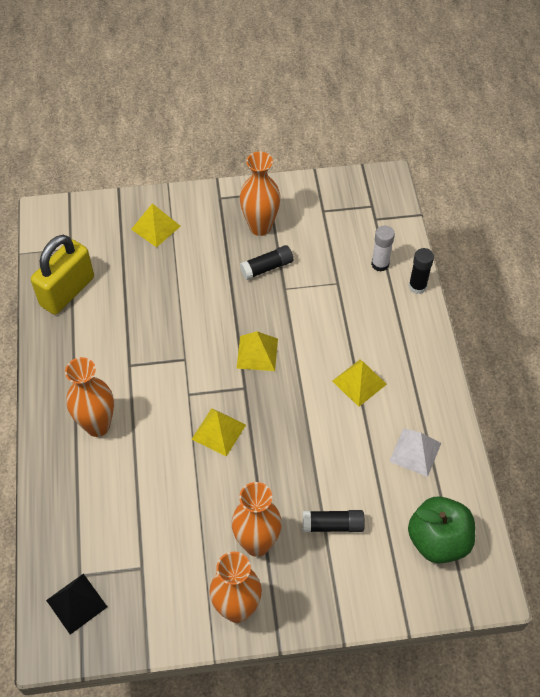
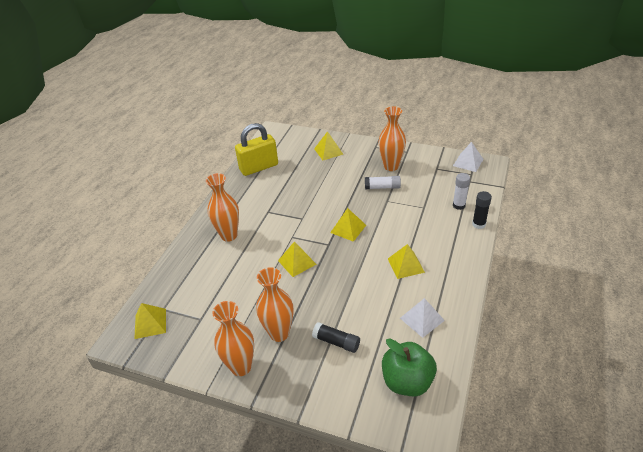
camera: 30 degrees right, 15 degrees down
(76, 603) = (150, 323): black pyramid -> yellow pyramid
(267, 267) = (382, 187): black glue stick -> white glue stick
(359, 186) = (468, 162): none -> white pyramid

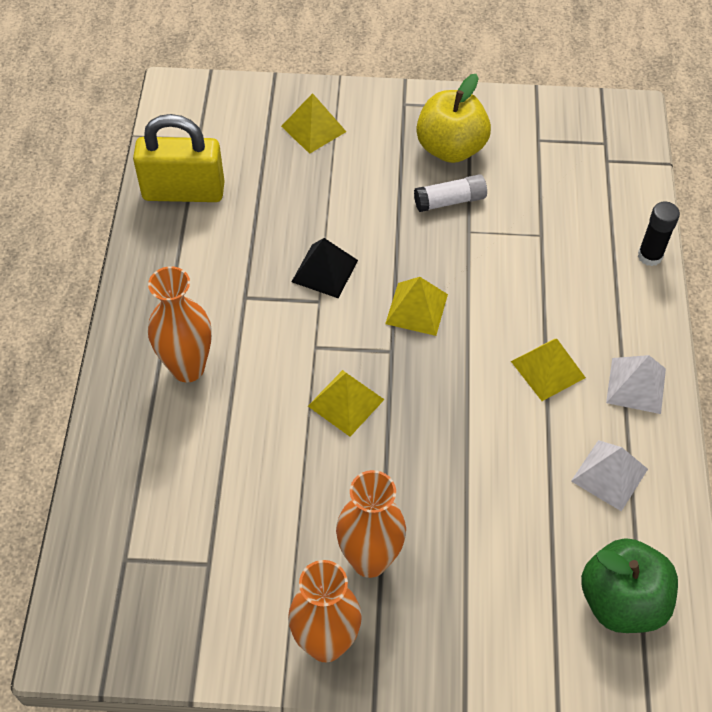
camera: 20 degrees left, 15 degrees up
(150, 323) = (113, 595): yellow pyramid -> none
(259, 167) = (183, 191): yellow padlock -> yellow padlock turned 45 degrees clockwise
(310, 207) = (324, 271): none -> black pyramid
(336, 342) = (478, 553): black glue stick -> none
(391, 166) = (450, 148): orange vase -> yellow apple
(459, 205) = (603, 219): white glue stick -> none
(468, 162) = (592, 116): white pyramid -> white pyramid (636, 385)

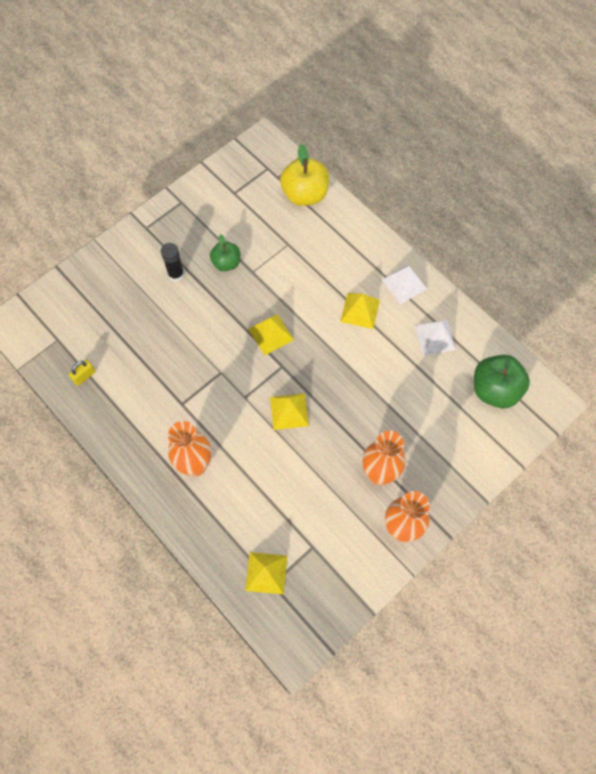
camera: 45 degrees left, 10 degrees up
(183, 191) = (84, 376): yellow padlock -> yellow padlock, size x0.41
(313, 128) = (114, 281): yellow pyramid -> yellow pyramid (266, 573)
(324, 271) = (206, 354): black pyramid -> none
(450, 148) = (196, 233): yellow apple -> yellow apple (305, 194)
(450, 201) = (226, 263): white glue stick -> green apple
(650, 256) = (346, 213): black glue stick -> black glue stick (176, 274)

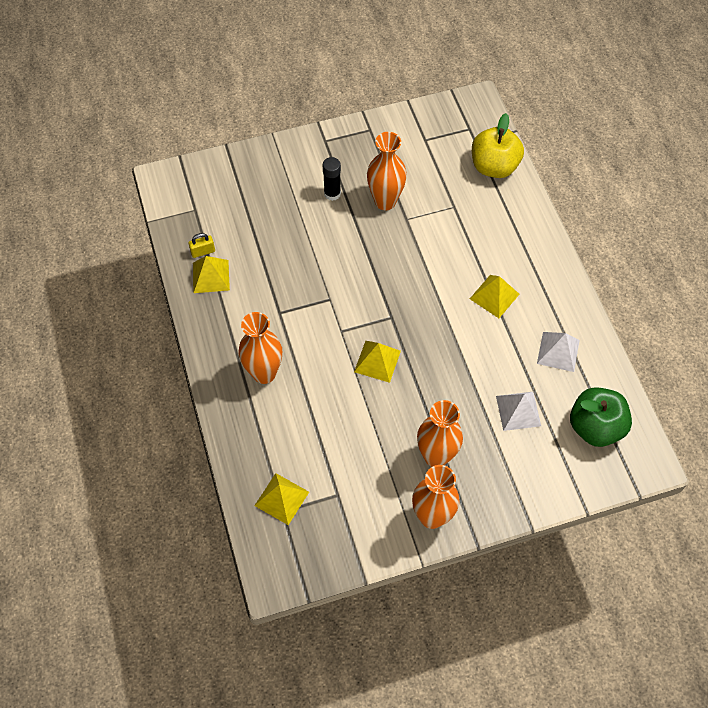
camera: 25 degrees right, 5 degrees down
(226, 263) = (385, 201): green apple -> orange vase
(271, 334) = (395, 283): yellow pyramid -> yellow pyramid (211, 276)
(404, 284) = (552, 288): white pyramid -> white pyramid (518, 410)

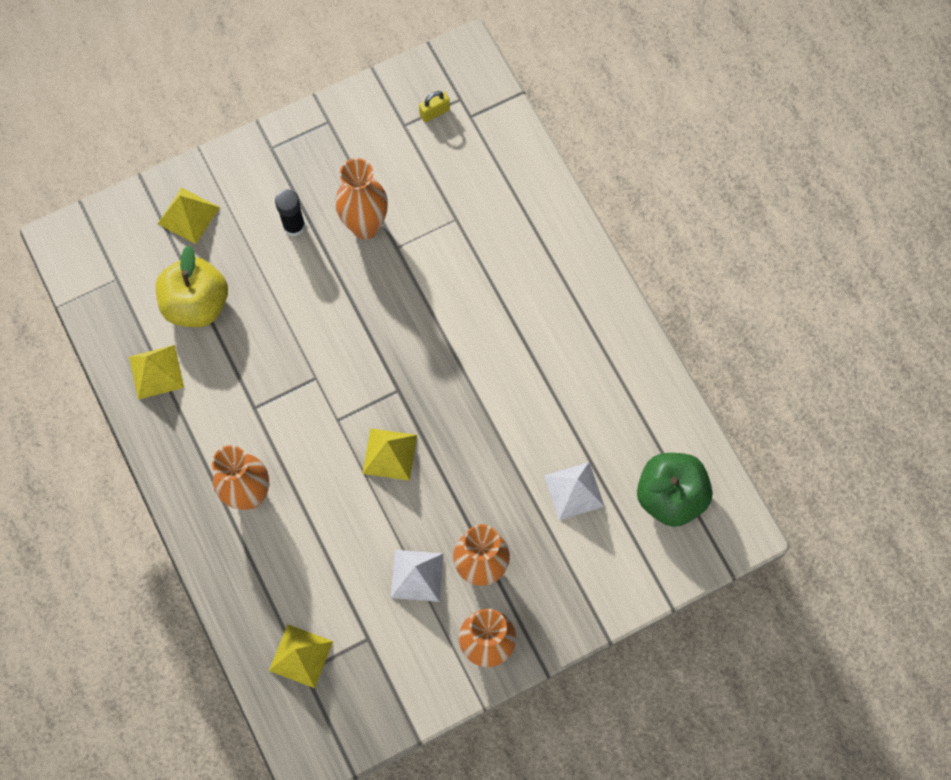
camera: 10 degrees left, 10 degrees up
(203, 252) = (139, 338): yellow padlock -> yellow padlock (434, 112)
(494, 166) = (500, 151): yellow apple -> yellow apple (196, 303)
(494, 296) = (525, 339): yellow pyramid -> yellow pyramid (188, 215)
(558, 351) = (614, 402): white pyramid -> white pyramid (417, 575)

